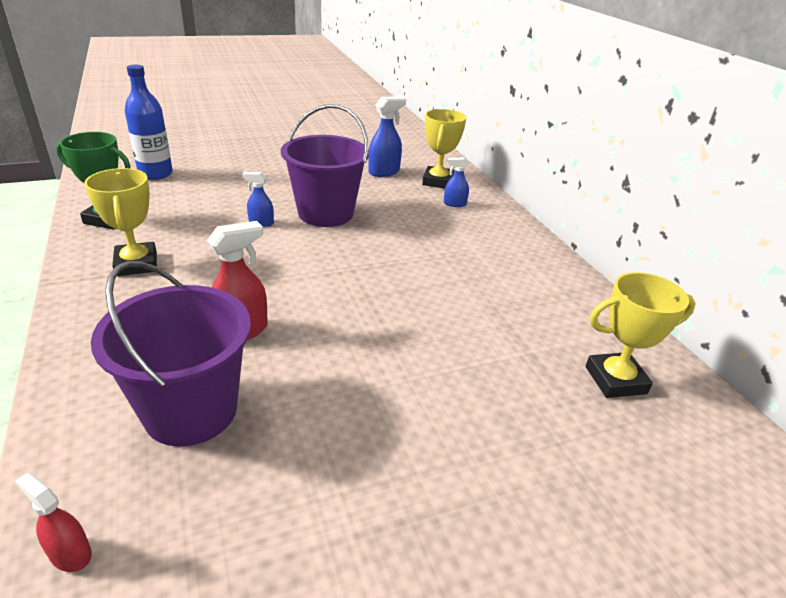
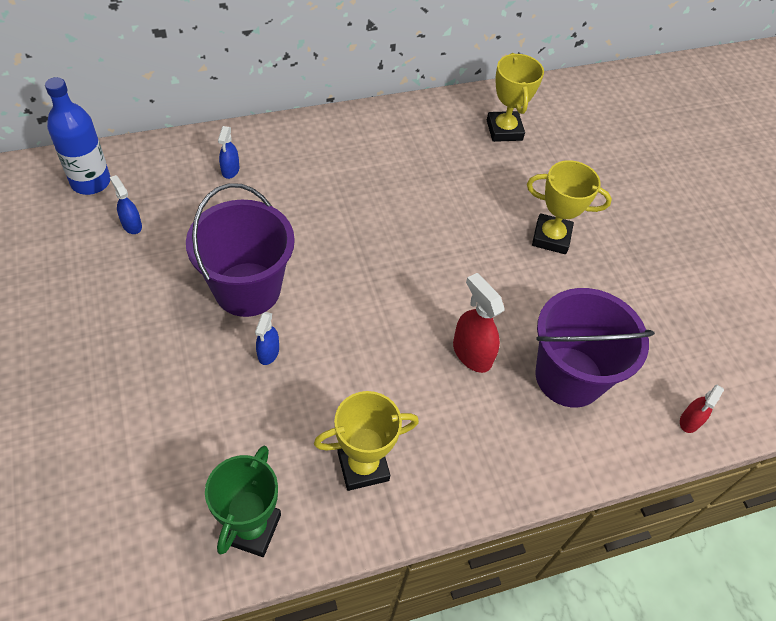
camera: 90 degrees left, 20 degrees up
(155, 174) = (102, 504): blue bottle -> blue bottle (91, 182)
(384, 172) = (132, 225): blue spray bottle -> blue spray bottle, size x0.60
(438, 181) = (168, 176): yellow trophy -> yellow trophy (551, 237)

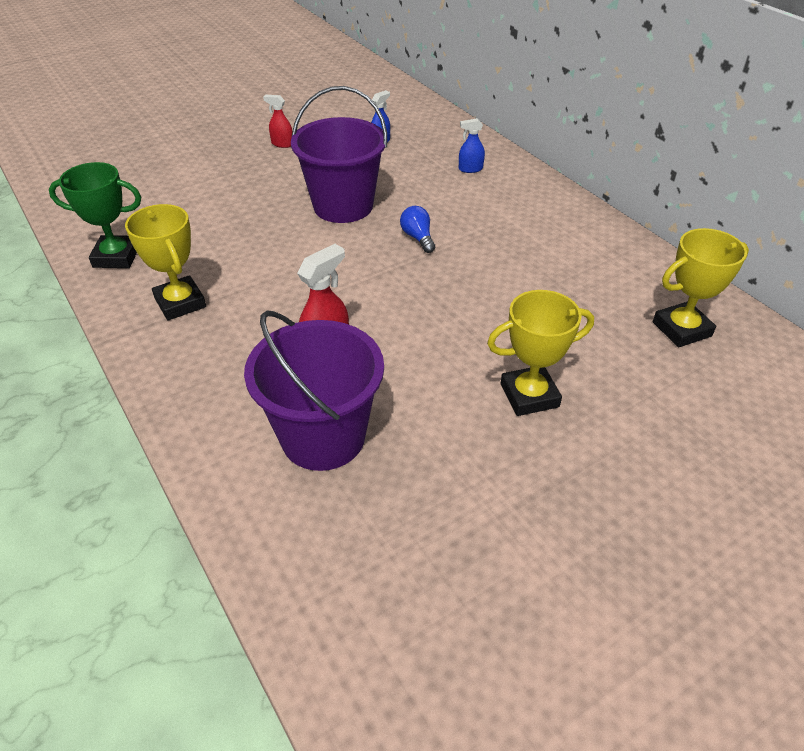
camera: 80 degrees right, 10 degrees down
(91, 182) = (412, 116): blue bottle -> none
(268, 353) = (281, 230): blue spray bottle -> none
(330, 244) = (418, 238): none -> blue light bulb
(551, 237) = (529, 395): yellow trophy -> yellow trophy turned 75 degrees clockwise
(690, 421) = (292, 573): red spray bottle -> red spray bottle (282, 144)

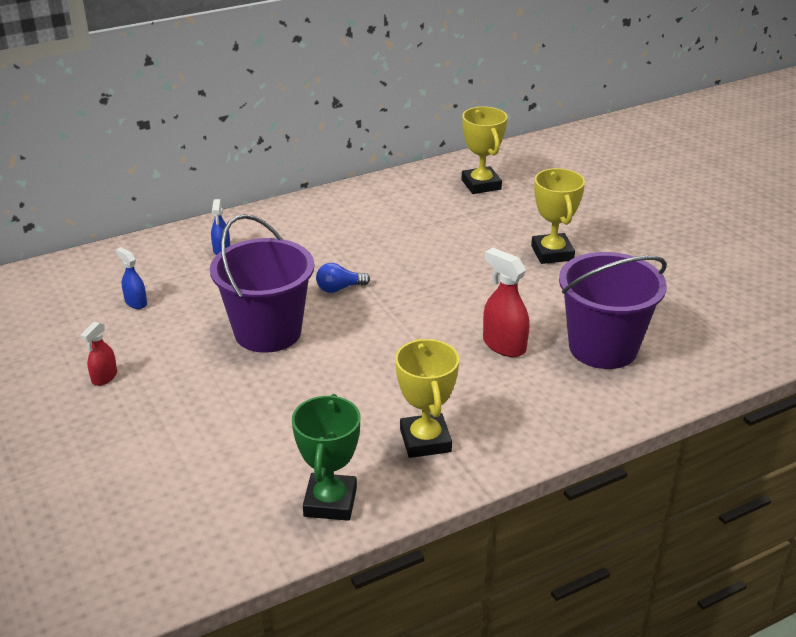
camera: 85 degrees left, 10 degrees down
(180, 303) = (425, 440): yellow trophy -> yellow trophy turned 75 degrees counterclockwise

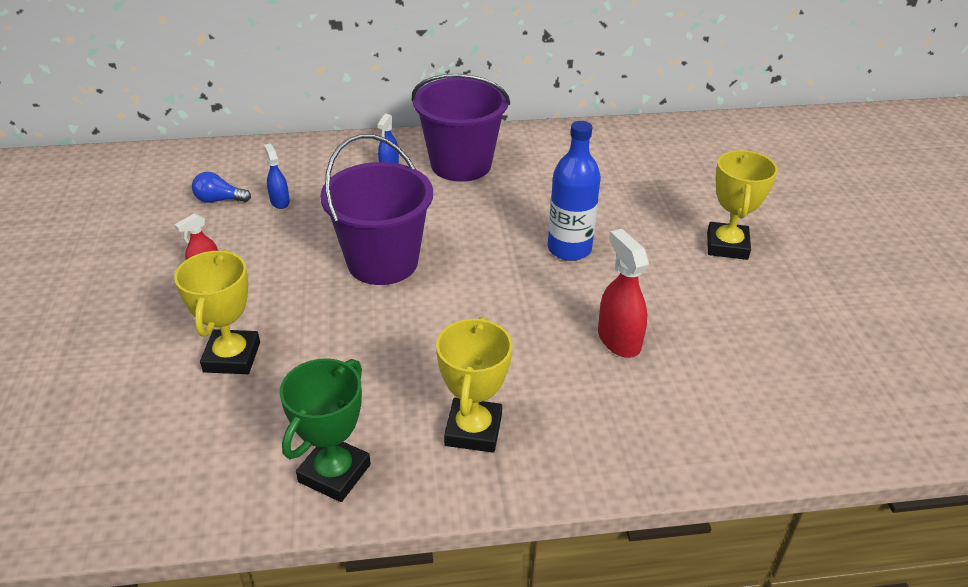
camera: 20 degrees right, 5 degrees up
(339, 288) = (479, 232): blue light bulb -> blue light bulb (219, 200)
(425, 284) = (569, 249): none -> blue bottle
(481, 185) = (686, 153): yellow trophy -> yellow trophy (232, 357)
(603, 348) = (732, 373): purple bucket -> purple bucket (461, 164)

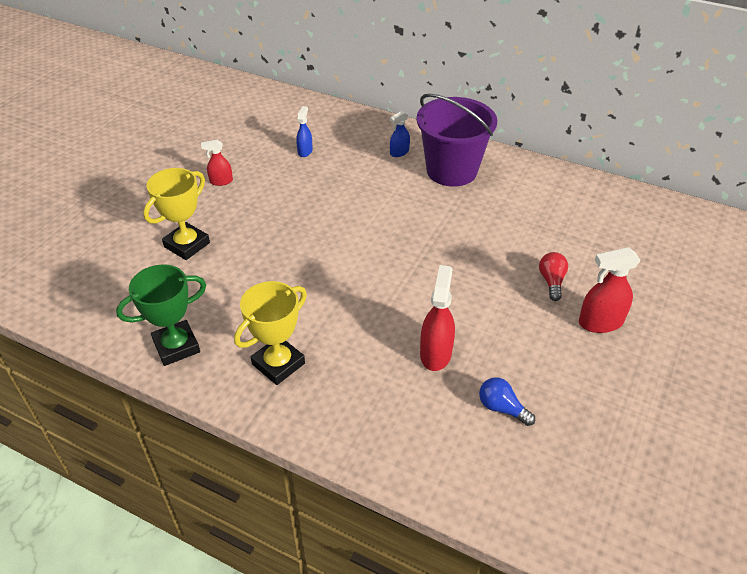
camera: 35 degrees right, 5 degrees up
(219, 200) = (270, 135): blue light bulb -> blue light bulb (502, 408)
(382, 262) = (330, 222): purple bucket -> none
(569, 249) = (468, 269): blue bottle -> none
(653, 228) = (551, 281): none -> red light bulb
(727, 246) = (600, 322): yellow trophy -> red spray bottle

